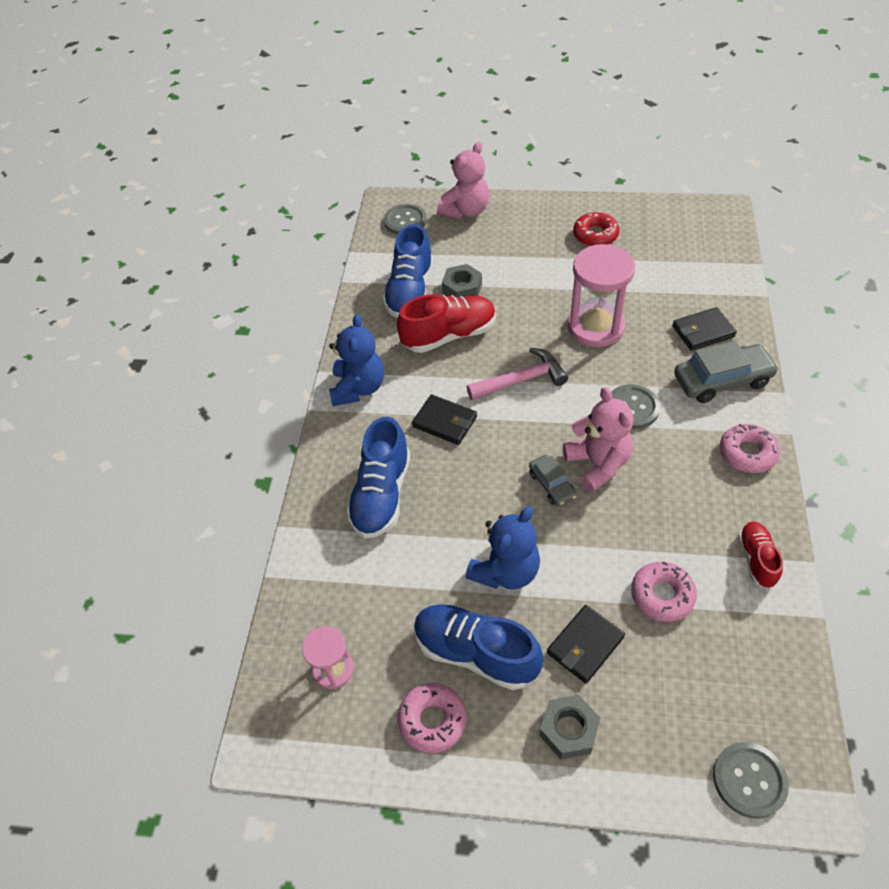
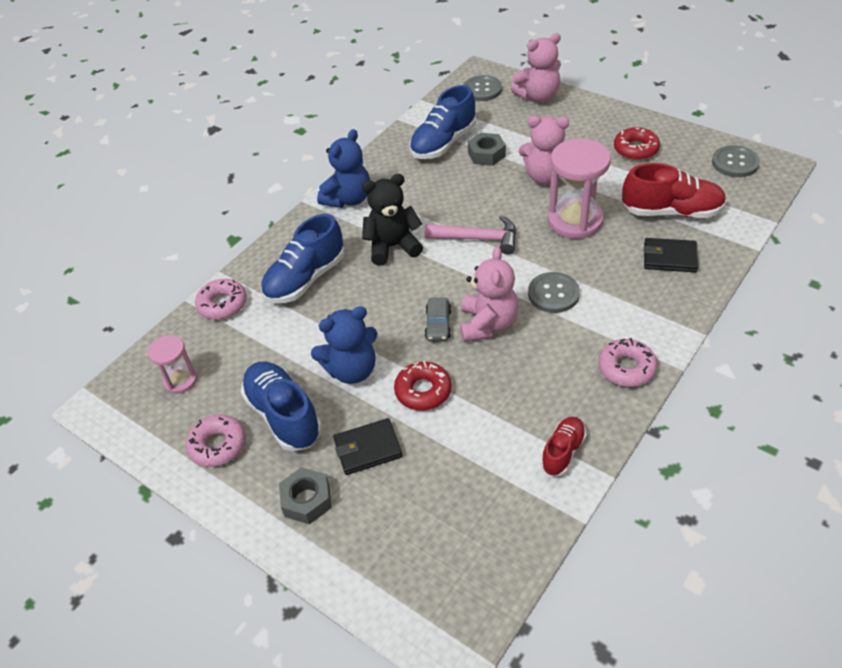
camera: 30 degrees right, 5 degrees down
(444, 422) = (393, 247): black wallet -> black teddy bear
(449, 335) = (447, 185): red shoe -> red shoe (671, 212)
(536, 292) = (545, 177): none -> pink teddy bear
(590, 560) = (423, 391): none -> red donut
(662, 595) = (459, 442): pink donut -> pink donut (222, 304)
(722, 380) = (653, 303): grey car -> none
(749, 780) = (414, 607): grey button -> grey button (735, 163)

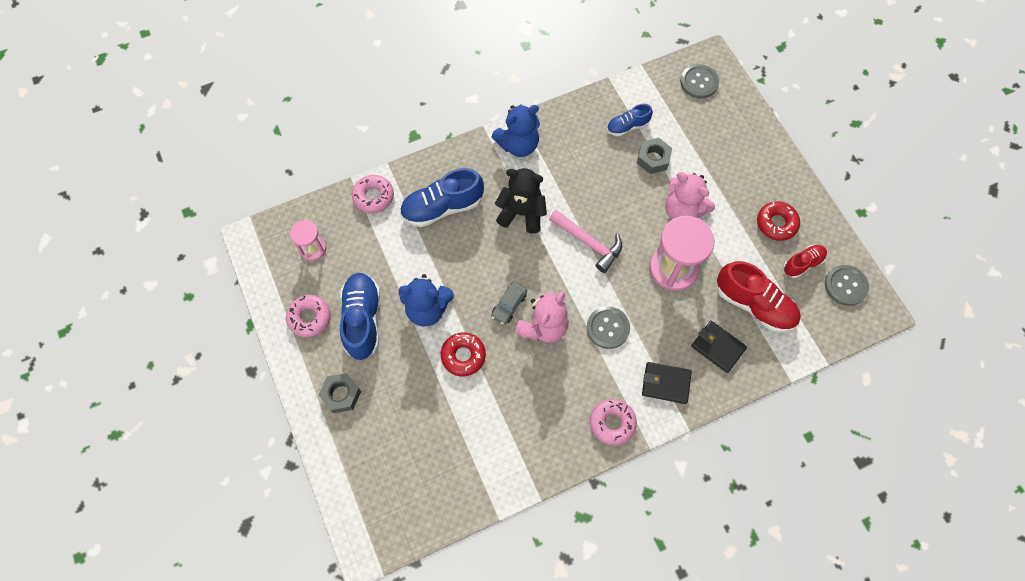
camera: 25 degrees right, 20 degrees up
(368, 448) = (400, 379): black wallet -> black wallet (666, 383)
(443, 143) = (627, 126): blue shoe -> blue shoe, size x0.57
(538, 97) = (740, 117): pink teddy bear -> none
(563, 452) = (522, 461): red shoe -> red shoe (802, 264)

